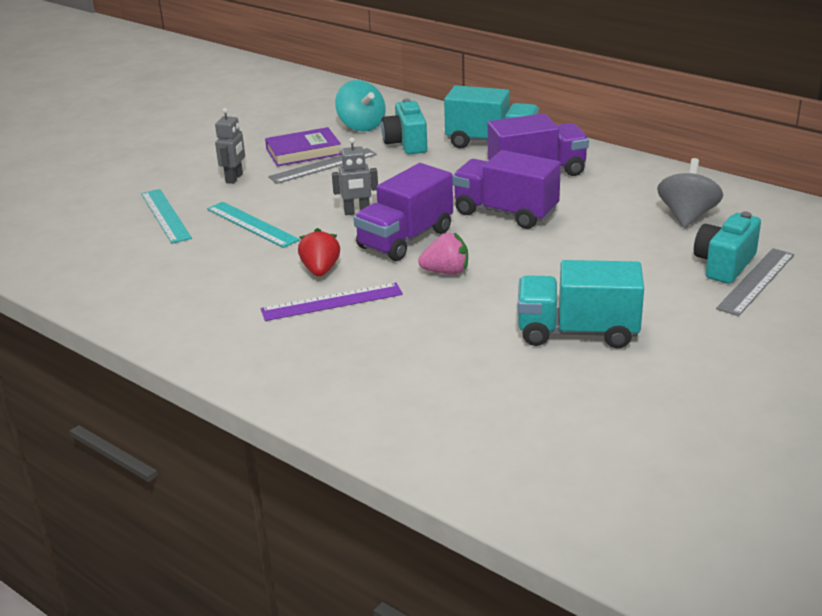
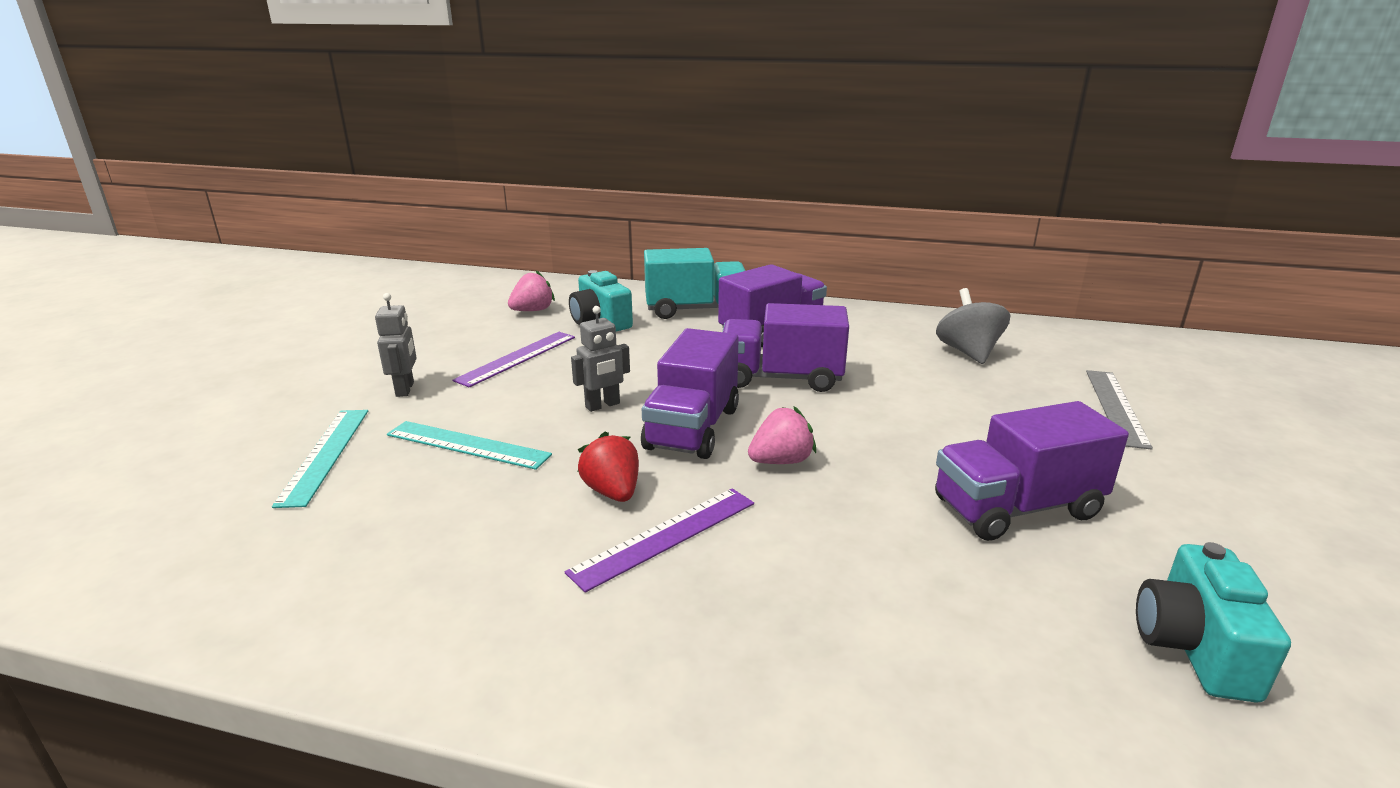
camera: 25 degrees left, 5 degrees down
(165, 215) = (325, 454): turquoise ruler -> turquoise ruler turned 45 degrees clockwise
(303, 152) = (480, 346): purple book -> none
(323, 166) = (517, 358): grey ruler -> purple ruler
(361, 126) = (533, 310): turquoise spinning top -> pink strawberry
(577, 332) = (1016, 508): turquoise truck -> purple truck
(724, 265) = (1064, 395): turquoise camera -> turquoise camera (1193, 648)

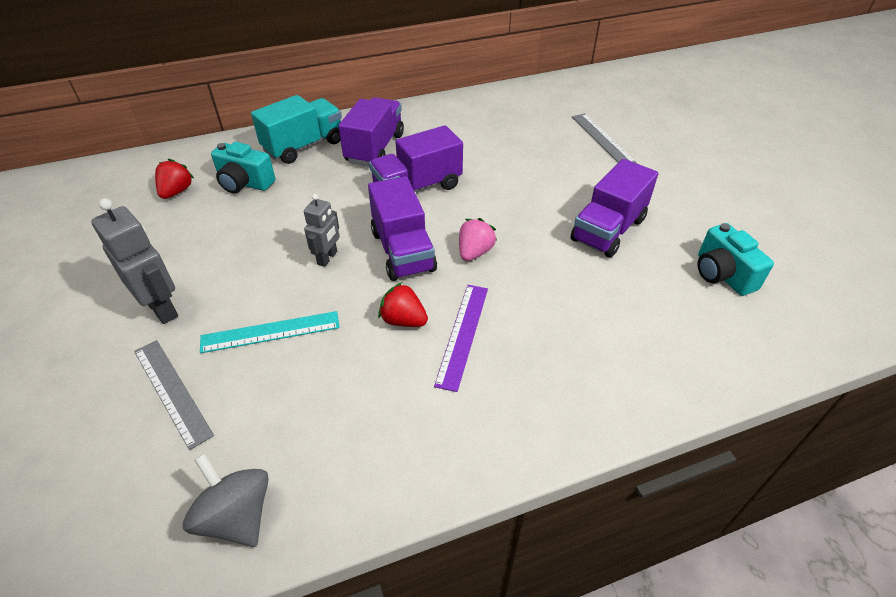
camera: 35 degrees left, 20 degrees up
(325, 454) = (172, 391): turquoise ruler -> grey ruler
(405, 389) = (162, 308): grey robot -> grey robot, size x1.59
(517, 358) = (218, 243): purple ruler -> none
(533, 310) = (177, 192): pink strawberry -> red strawberry
(968, 352) = (503, 124): grey spinning top -> grey spinning top (237, 516)

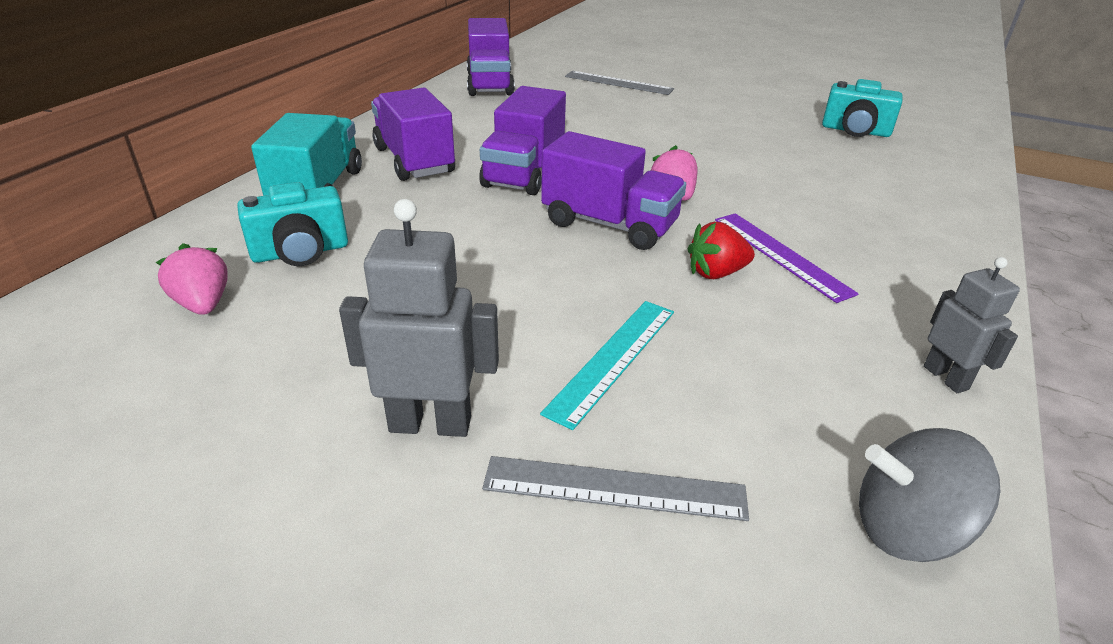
camera: 45 degrees left, 10 degrees down
(177, 192) = (203, 304): red strawberry -> pink strawberry
(327, 258) = (545, 267): grey robot -> grey robot (946, 377)
(608, 230) = (738, 137): purple truck -> purple truck (490, 84)

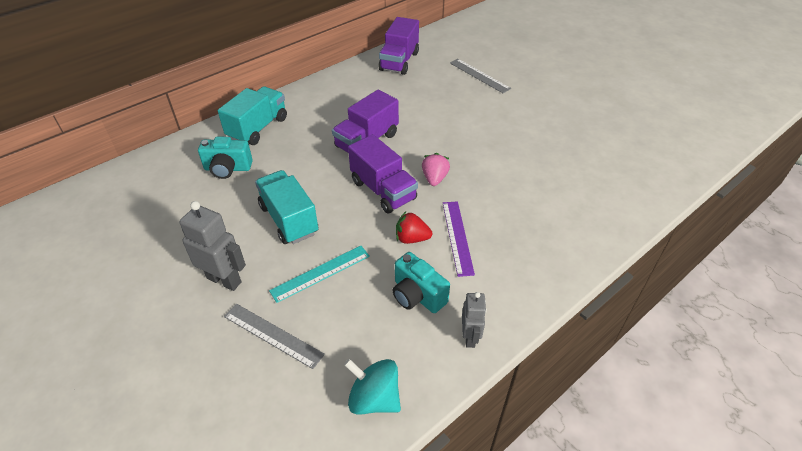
camera: 25 degrees right, 10 degrees up
(203, 304) = (174, 188): pink strawberry -> none
(414, 160) = (316, 118): purple truck -> none
(483, 297) = (289, 219): none -> turquoise truck
(855, 131) = (600, 153): turquoise camera -> turquoise camera (417, 295)
(907, 529) = (374, 398): grey spinning top -> turquoise spinning top

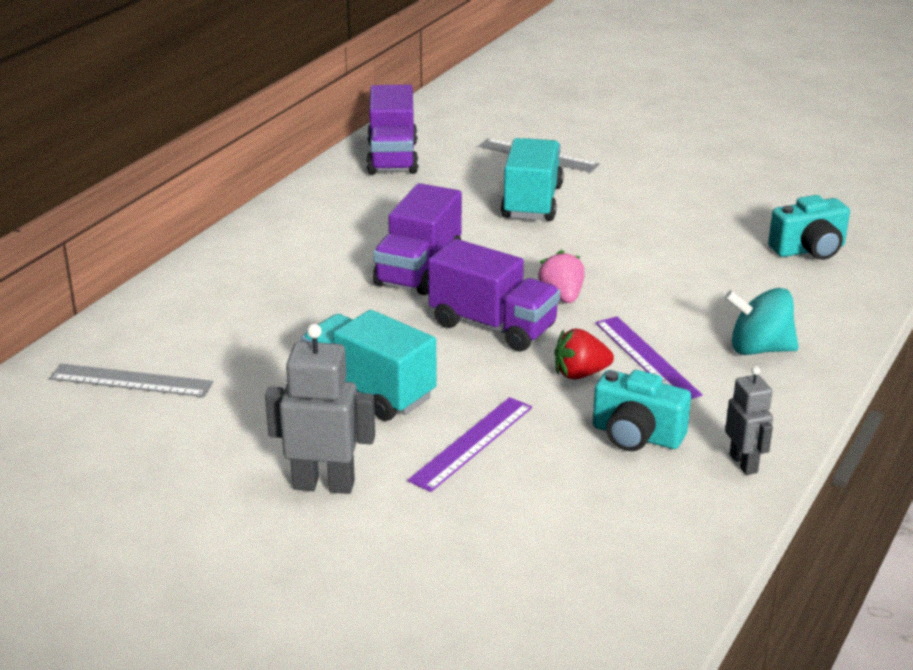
camera: 20 degrees left, 15 degrees down
(228, 168) = (210, 349): turquoise camera -> turquoise camera (809, 250)
(258, 128) = (218, 287): turquoise truck -> turquoise truck (532, 202)
(273, 335) = (455, 529): grey ruler -> grey ruler (131, 381)
(320, 273) = (472, 443): turquoise ruler -> purple ruler
(374, 398) = (658, 559): turquoise spinning top -> turquoise spinning top (759, 349)

